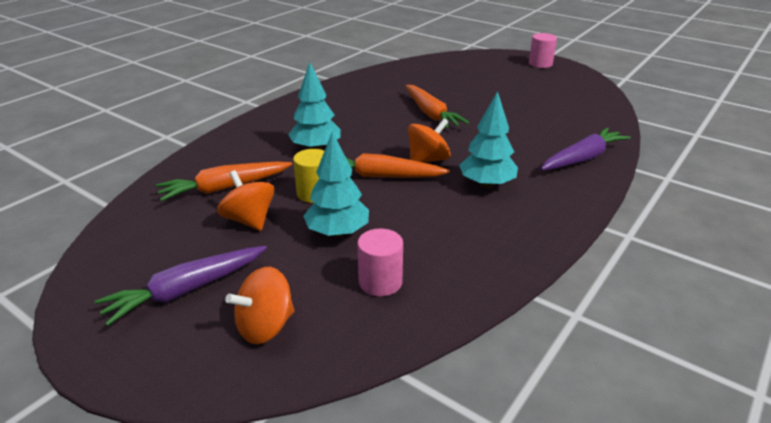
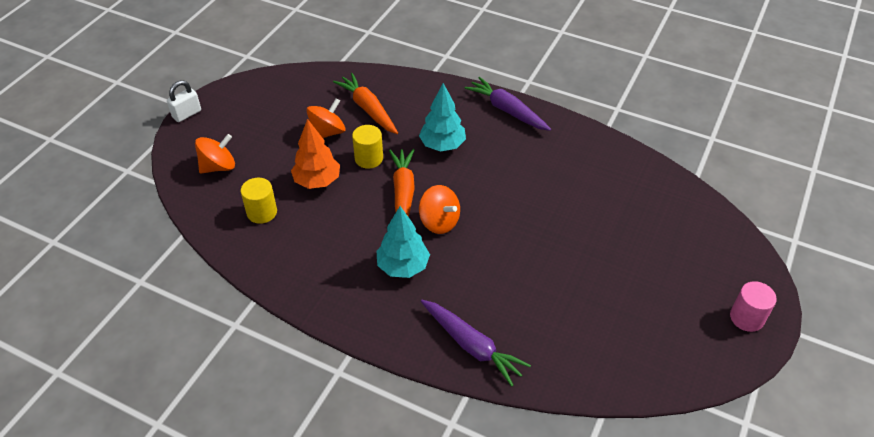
camera: 80 degrees right, 15 degrees up
(101, 370) = (187, 114): none -> white padlock
(186, 290) = (250, 125): purple carrot -> purple carrot (507, 110)
(265, 327) = (218, 167): orange spinning top -> orange spinning top turned 105 degrees clockwise
(337, 232) = (317, 181): turquoise tree -> orange tree
(380, 282) = (262, 212): pink cylinder -> yellow cylinder
(431, 114) = (540, 215): orange carrot -> none

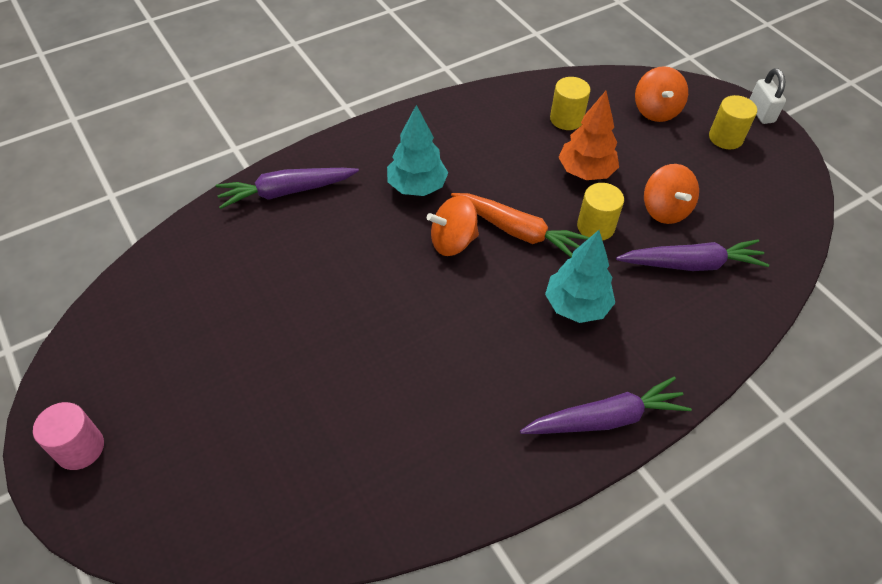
camera: 120 degrees right, 5 degrees up
(229, 124) = (725, 138): none -> yellow cylinder
(368, 109) = (691, 264): orange carrot -> purple carrot

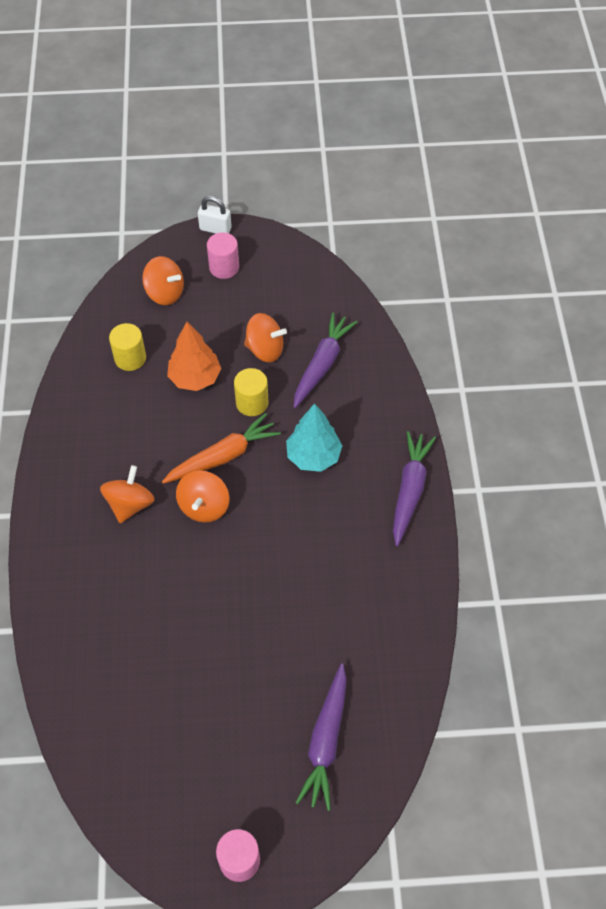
camera: 60 degrees left, 5 degrees up
(286, 192) = (67, 608): purple carrot -> purple carrot (326, 741)
(417, 187) = (130, 504): turquoise tree -> orange spinning top
(725, 138) = (224, 267): yellow cylinder -> pink cylinder

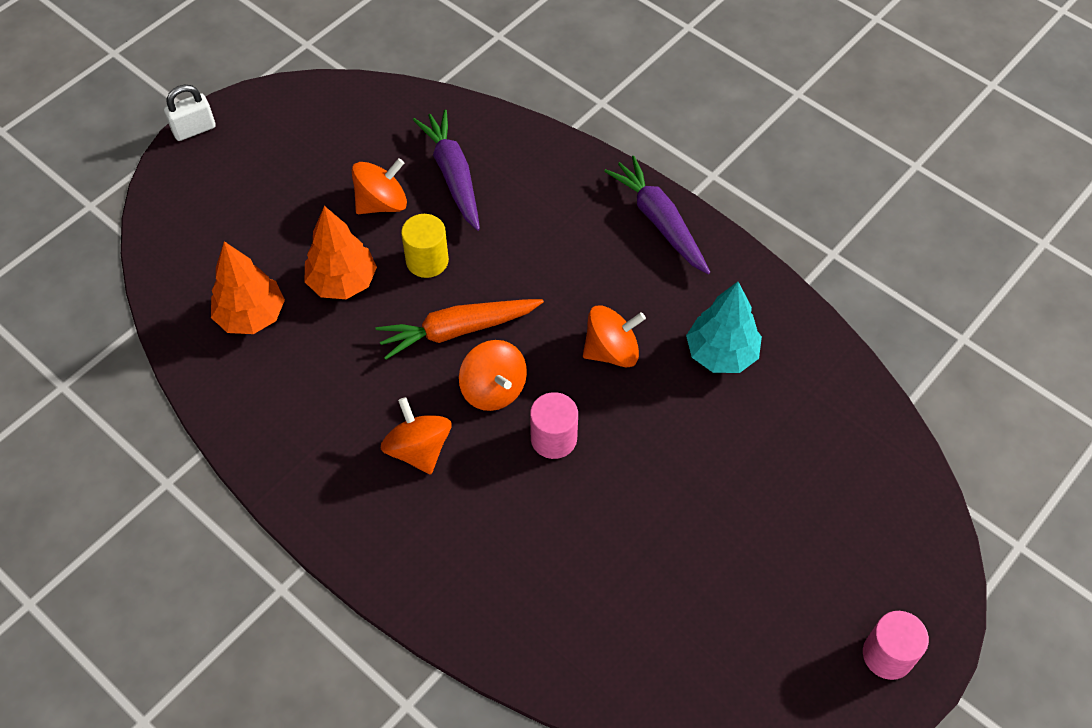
camera: 45 degrees left, 0 degrees up
(130, 358) = (251, 316): yellow cylinder -> orange tree
(165, 293) = (213, 227): orange spinning top -> orange spinning top (612, 351)
(223, 456) = (457, 330): orange carrot -> orange carrot turned 120 degrees counterclockwise
(224, 267) = (248, 159): pink cylinder -> pink cylinder (553, 438)
(313, 456) = (541, 261): turquoise tree -> turquoise tree (721, 354)
(326, 741) = (838, 489): purple carrot -> none

